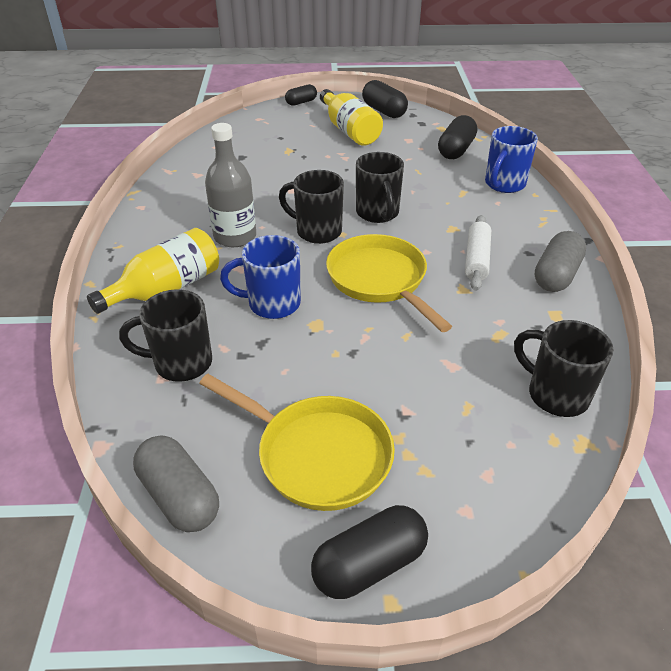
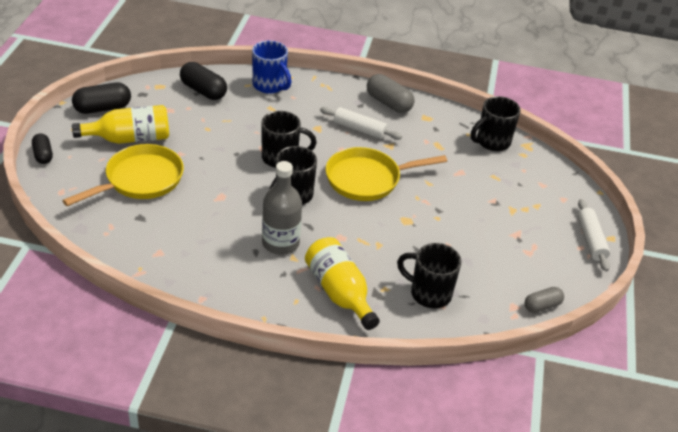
camera: 80 degrees left, 0 degrees up
(179, 496) = (542, 306): grey capsule -> grey capsule, size x0.63
(180, 363) = (429, 293): black mug -> black mug turned 105 degrees clockwise
(272, 304) = (377, 237): blue mug -> none
(317, 455) = (520, 243): yellow pan -> yellow pan (140, 180)
(369, 564) = (591, 240): black capsule -> white rolling pin

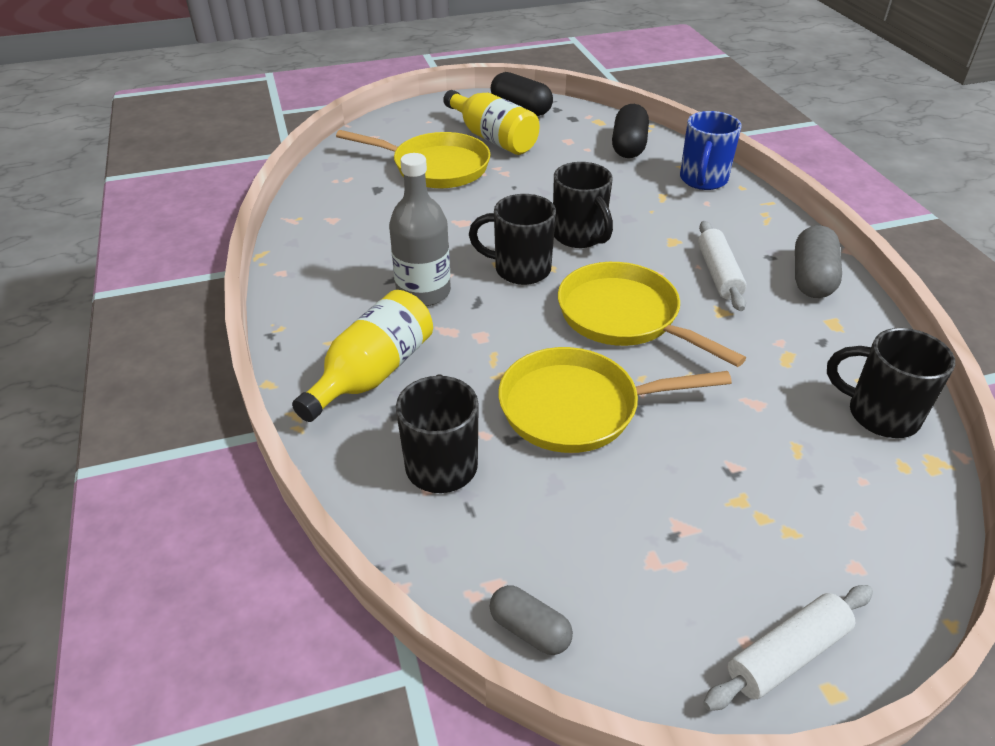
camera: 65 degrees right, 0 degrees up
(43, 155) = (415, 109): black capsule -> none
(423, 229) = (577, 408): none -> yellow pan

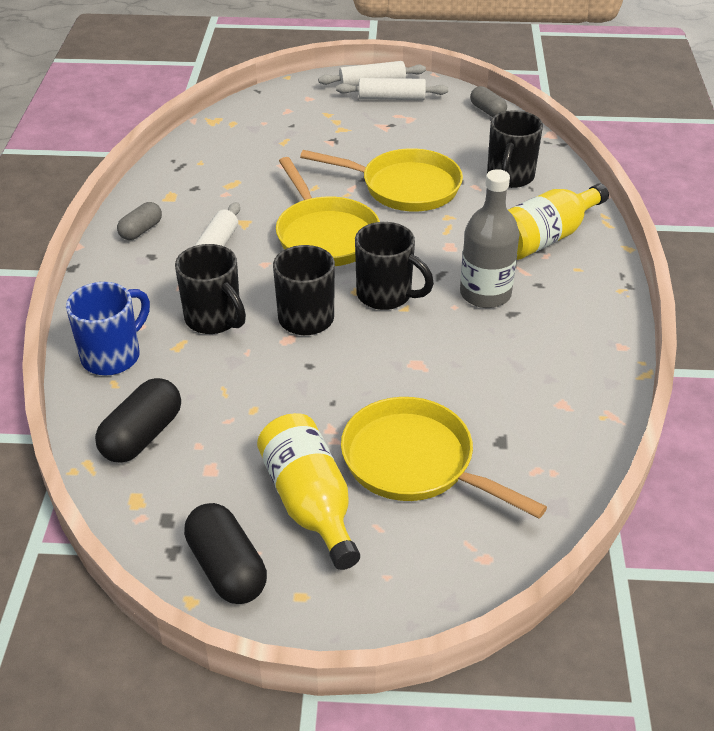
camera: 160 degrees left, 0 degrees up
(720, 615) = (391, 98): none -> white rolling pin
(812, 278) = (141, 230): grey capsule -> grey capsule, size x0.63
(879, 414) = (213, 145): black mug -> black mug (214, 319)

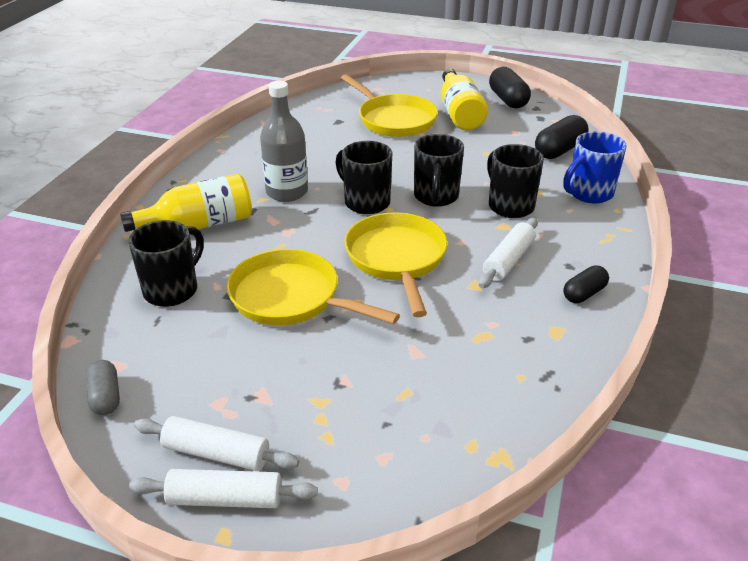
camera: 165 degrees left, 5 degrees down
(141, 230) = (584, 294): grey capsule -> black capsule

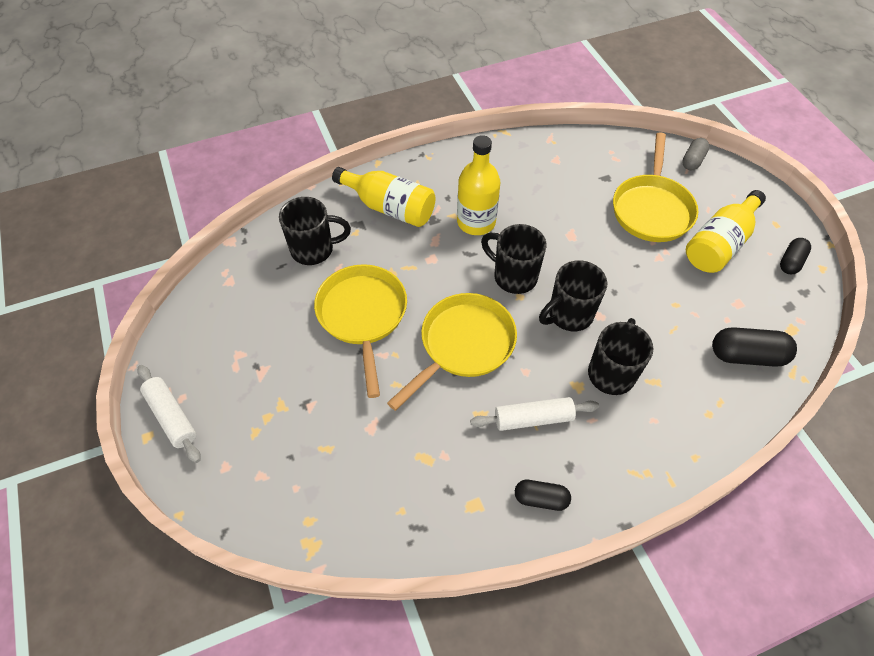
camera: 50 degrees right, 20 degrees up
(106, 397) = (202, 297): grey capsule -> grey capsule (692, 160)
(216, 453) = (200, 385): white rolling pin -> none
(287, 192) = (476, 222): grey bottle -> yellow bottle
(365, 202) = (513, 276): black mug -> black mug turned 60 degrees counterclockwise
(507, 100) = (791, 262): black capsule -> black capsule, size x0.63
(588, 194) = (697, 420): blue mug -> none

